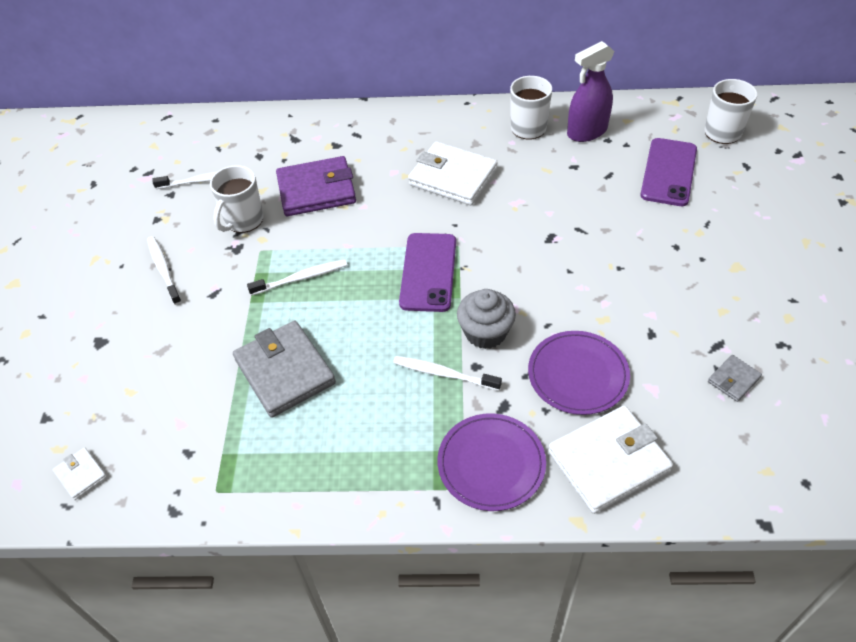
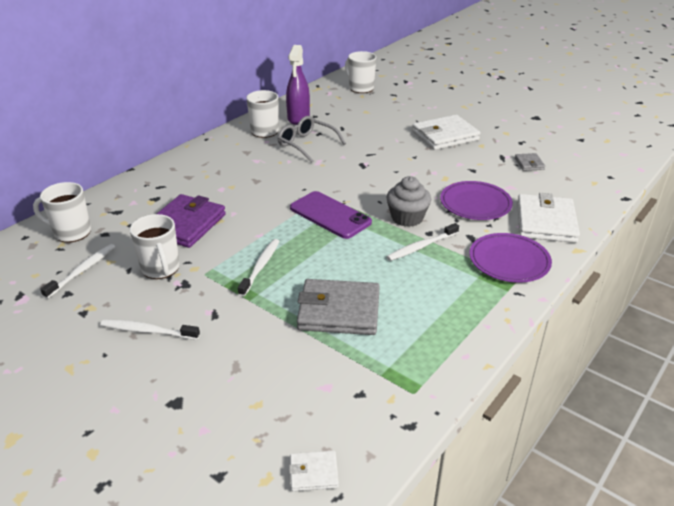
camera: 55 degrees left, 15 degrees down
(243, 138) = (71, 232): none -> white mug
(453, 177) = (262, 171): white wallet -> white wallet (445, 136)
(540, 172) = (306, 144): none -> grey glasses
(668, 172) = (366, 113): purple phone -> none

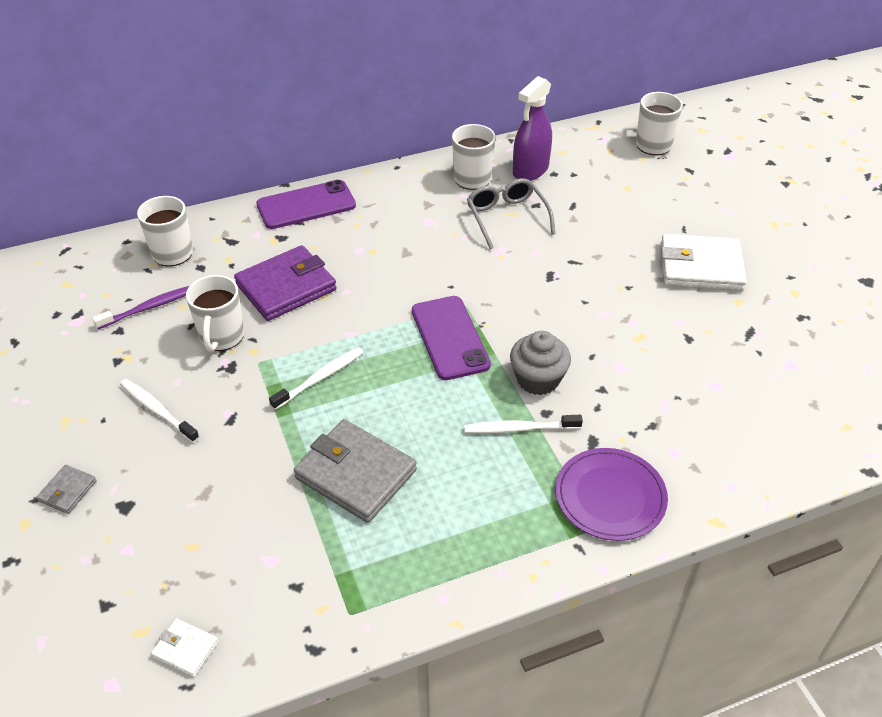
camera: 30 degrees right, 10 degrees up
(82, 271) = (149, 308): white toothbrush -> purple toothbrush
(158, 176) = (306, 205): none -> purple phone
(475, 203) = (644, 393): purple plate -> none
(529, 164) = (779, 358): grey wallet -> grey wallet (67, 491)
(546, 222) = (713, 461): white wallet -> none

